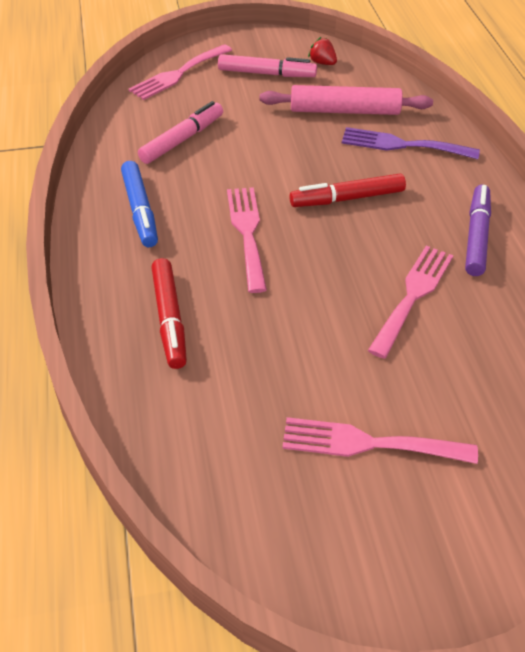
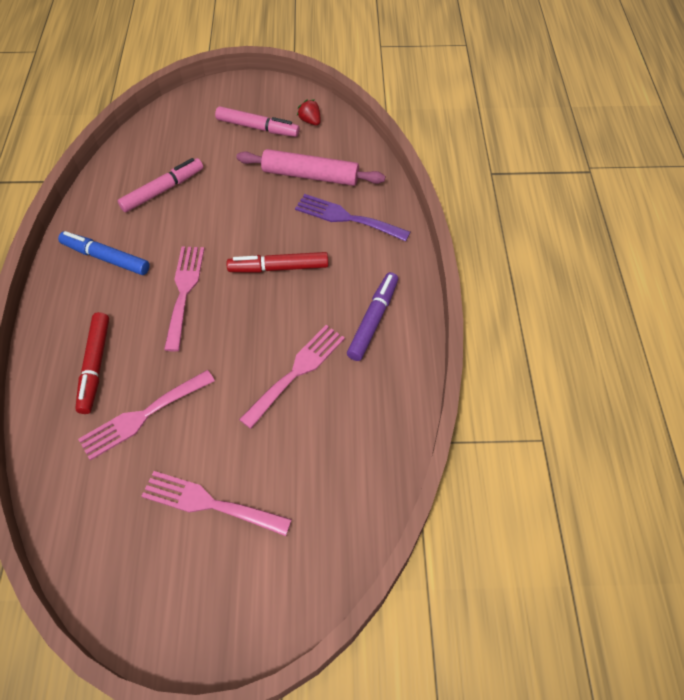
camera: 10 degrees right, 10 degrees up
(140, 210) = (106, 258): blue marker -> blue marker turned 120 degrees clockwise
(178, 74) = (182, 120): pink fork -> pink fork (142, 416)

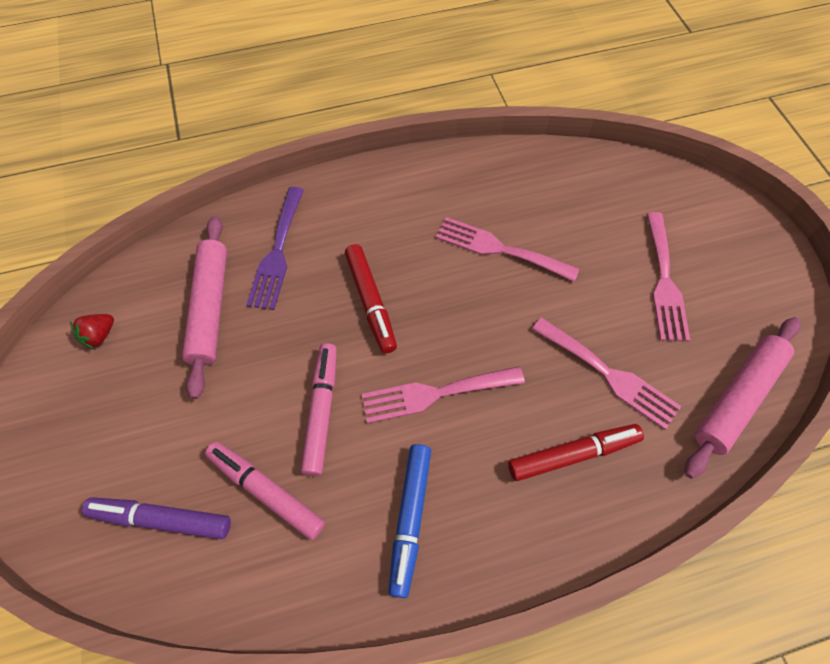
camera: 105 degrees left, 5 degrees up
(72, 513) = (737, 398): none -> pink rolling pin
(257, 128) = (117, 401): pink marker -> pink marker (321, 411)
(373, 320) = (415, 199): purple marker -> purple marker (161, 519)

